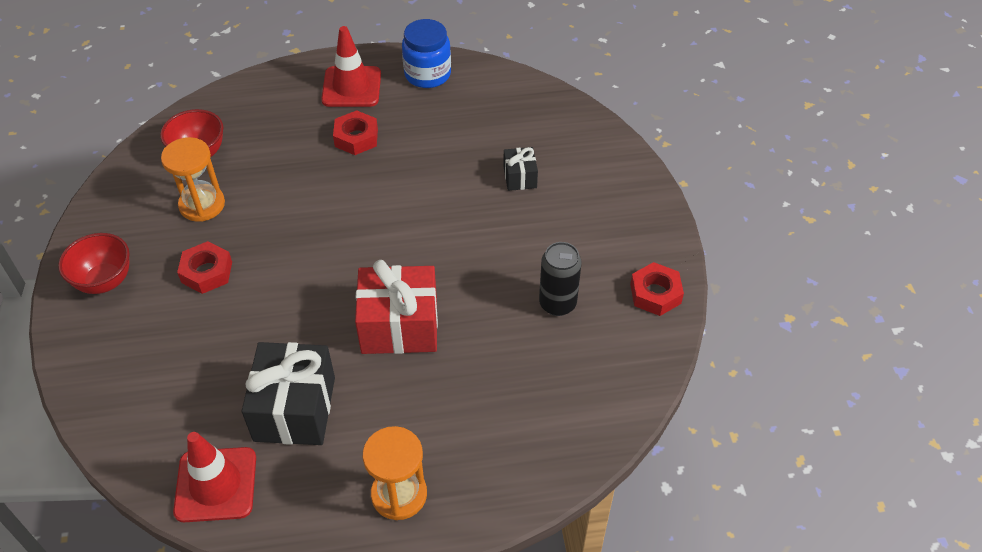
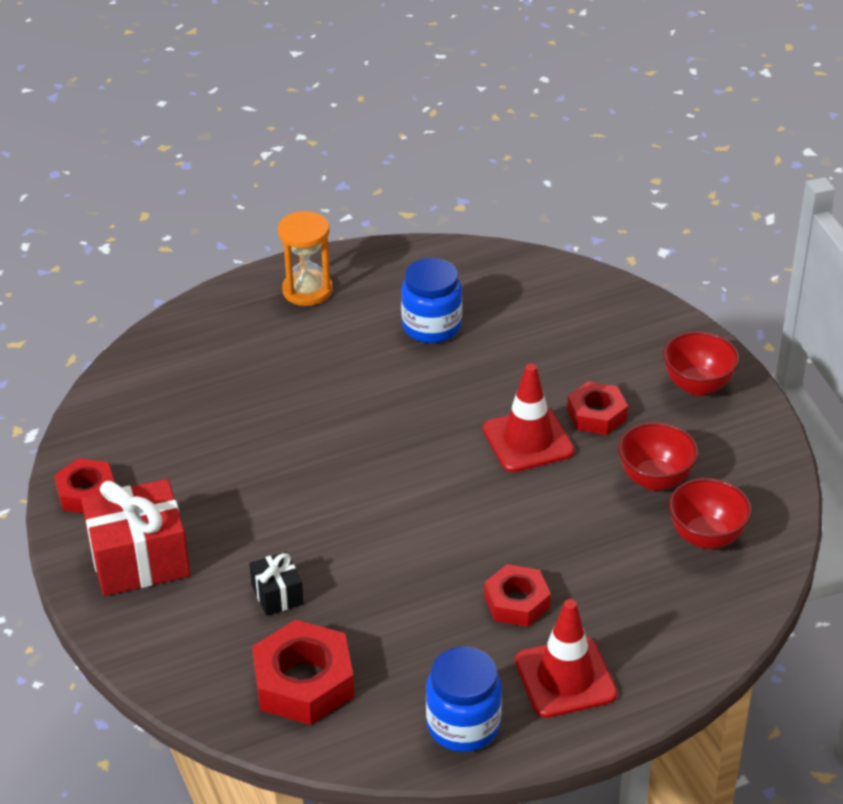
camera: 165 degrees right, 10 degrees down
(202, 205) = (655, 479): orange hourglass -> red bowl
(216, 484) = (469, 267): red traffic cone -> red traffic cone (528, 440)
(295, 409) = (431, 326): black gift -> blue jar
(399, 326) = (362, 408): red gift -> red gift (139, 559)
(518, 117) = (304, 682): none -> red nut
(557, 304) = (197, 461): black can -> none

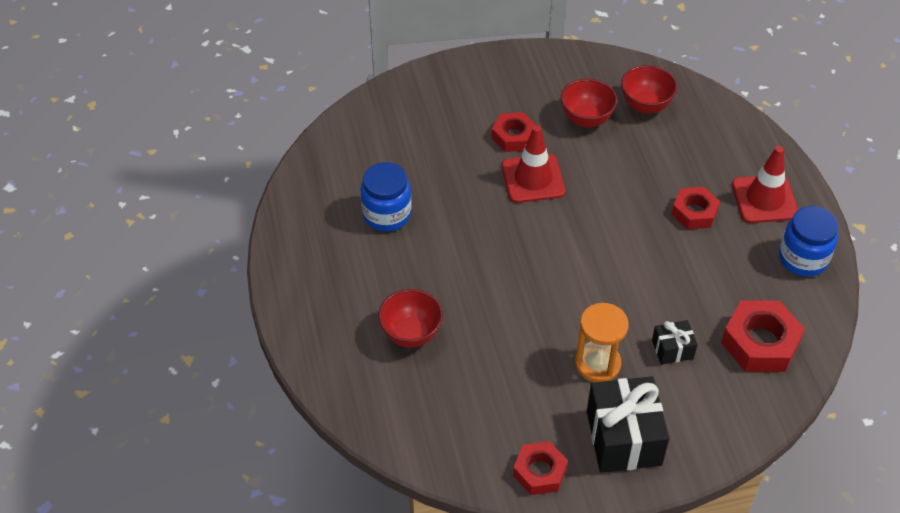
camera: 80 degrees left, 10 degrees up
(139, 559) = (623, 438): red gift -> black gift
(307, 290) = (314, 290): orange hourglass -> orange hourglass (597, 364)
(697, 385) = (495, 78): red bowl -> red bowl (411, 334)

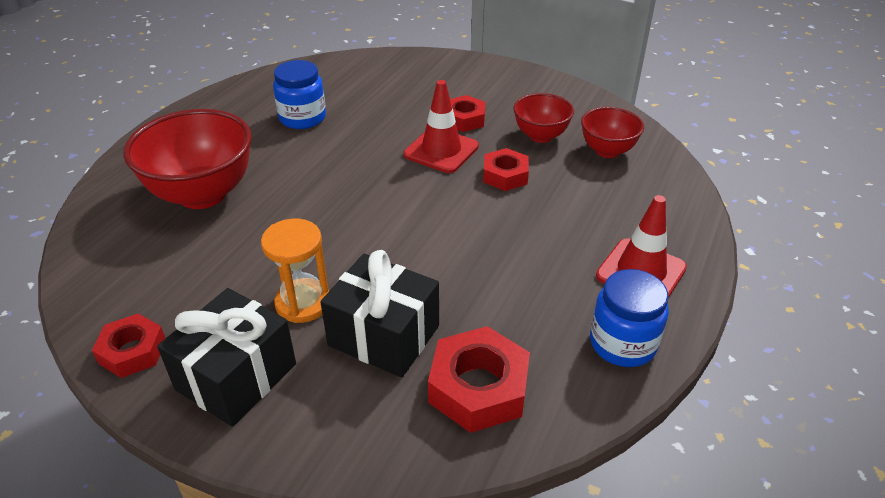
camera: 40 degrees right, 10 degrees down
(411, 334) = (202, 194): red bowl -> red bowl, size x1.80
(672, 349) = (384, 335): black gift -> black gift, size x1.98
(694, 212) = (553, 244): red nut -> red nut (505, 175)

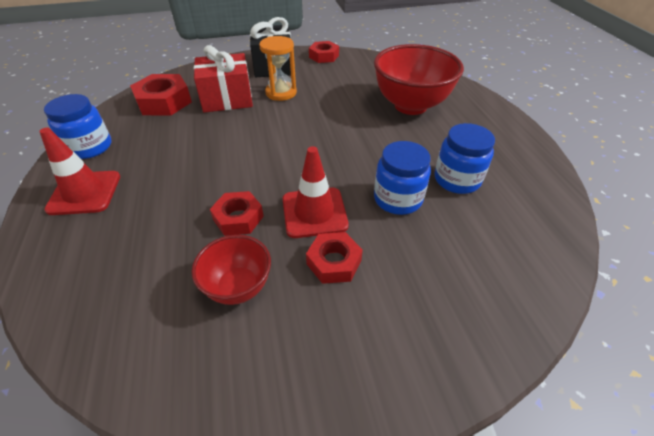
camera: 140 degrees right, 5 degrees up
(367, 129) = (397, 199): none -> blue jar
(384, 335) = (227, 99): black gift -> red gift
(607, 151) = (151, 309): red bowl -> none

